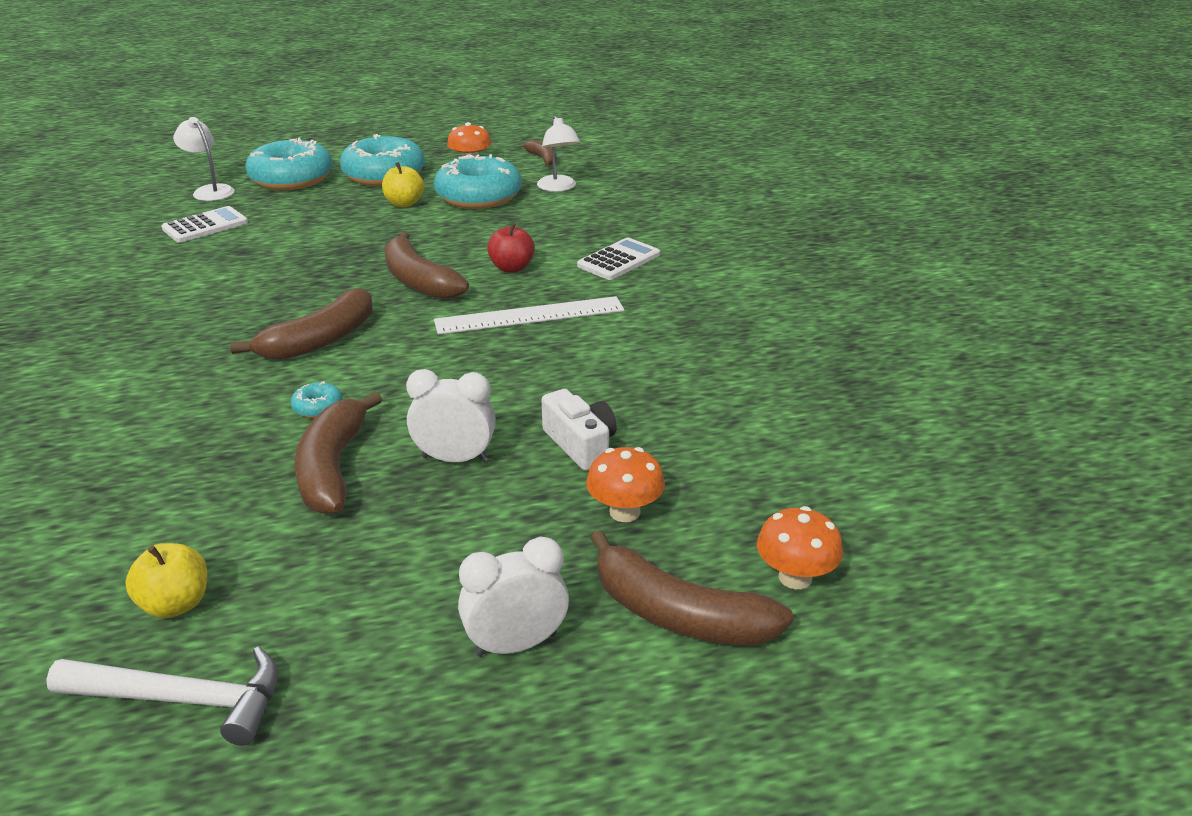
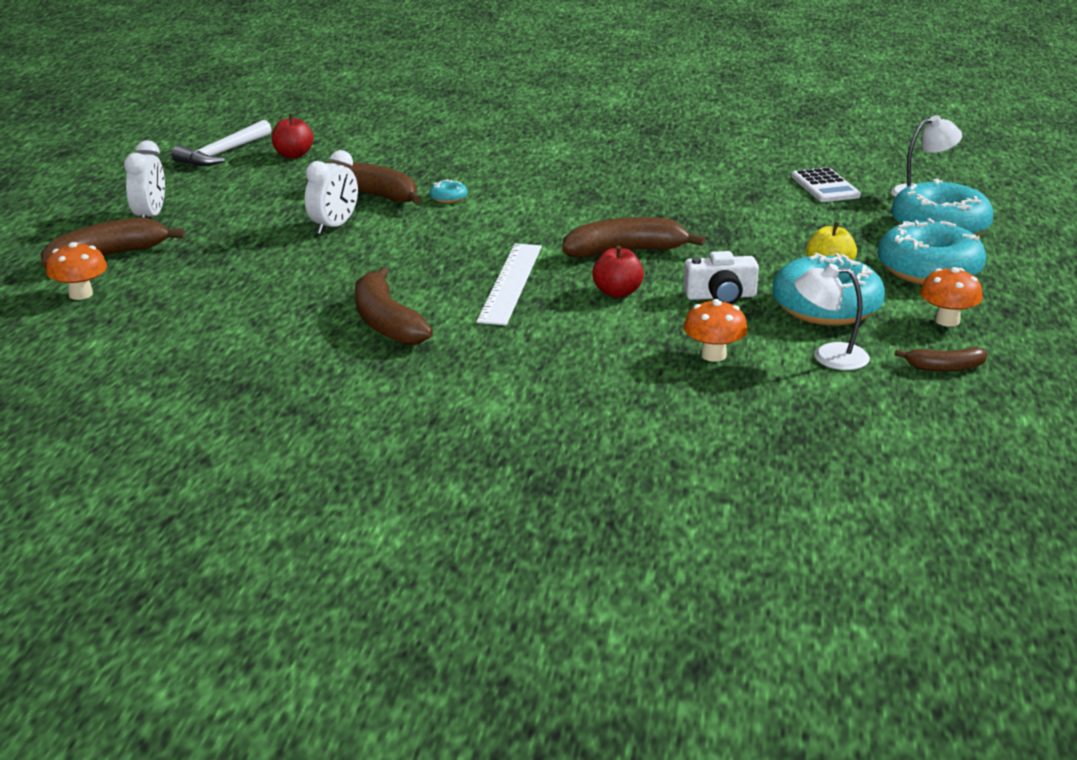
camera: 115 degrees right, 5 degrees down
(175, 604) = (293, 155): yellow apple -> red apple
(320, 340) = (548, 207): brown banana -> brown banana (386, 322)
(580, 444) = (298, 265): white camera -> white camera (720, 296)
(618, 260) = (589, 345): white calculator -> none
(624, 512) = (209, 262): orange mushroom -> orange mushroom (713, 355)

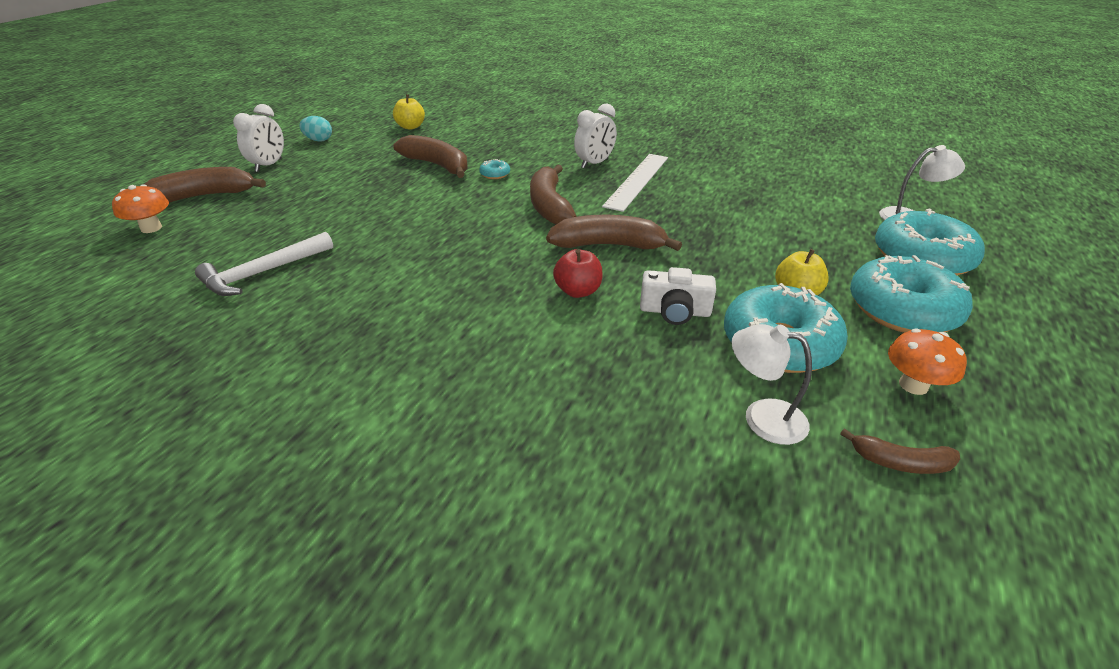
camera: 15 degrees right, 10 degrees up
(184, 182) = (318, 140): none -> turquoise egg
(223, 153) = (365, 121): white hammer -> white hammer (263, 273)
(293, 155) = (410, 127): red apple -> yellow apple
(334, 227) = (389, 190): white clock -> white clock (594, 163)
(386, 322) = (353, 294): brown banana -> brown banana (549, 206)
(510, 283) = (489, 266): white ruler -> white ruler (637, 181)
(713, 355) = (634, 392): orange mushroom -> none
(825, 186) = (817, 200): white calculator -> none

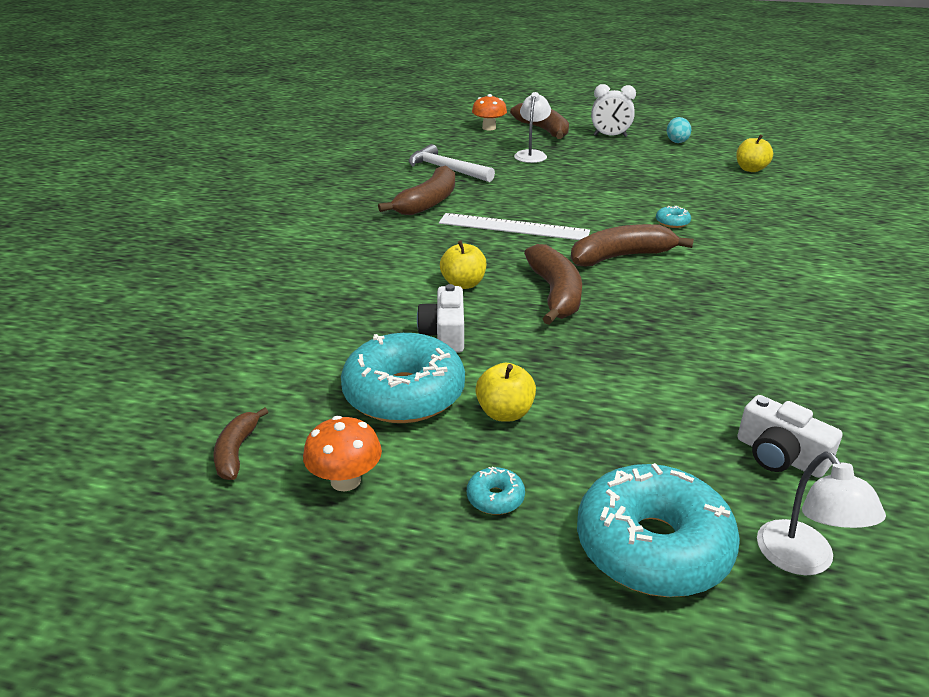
camera: 80 degrees right, 5 degrees down
(437, 165) = (669, 194): brown banana -> brown banana (428, 202)
(578, 291) = (463, 284): red apple -> yellow apple
(594, 163) = (754, 273): white clock -> none
(637, 181) = (728, 303): white ruler -> white ruler (513, 227)
(762, 417) = (296, 378): white lamp -> white lamp (531, 154)
(819, 203) = (779, 456): none -> white camera
(902, 310) = (495, 498): turquoise donut -> turquoise donut, size x0.40

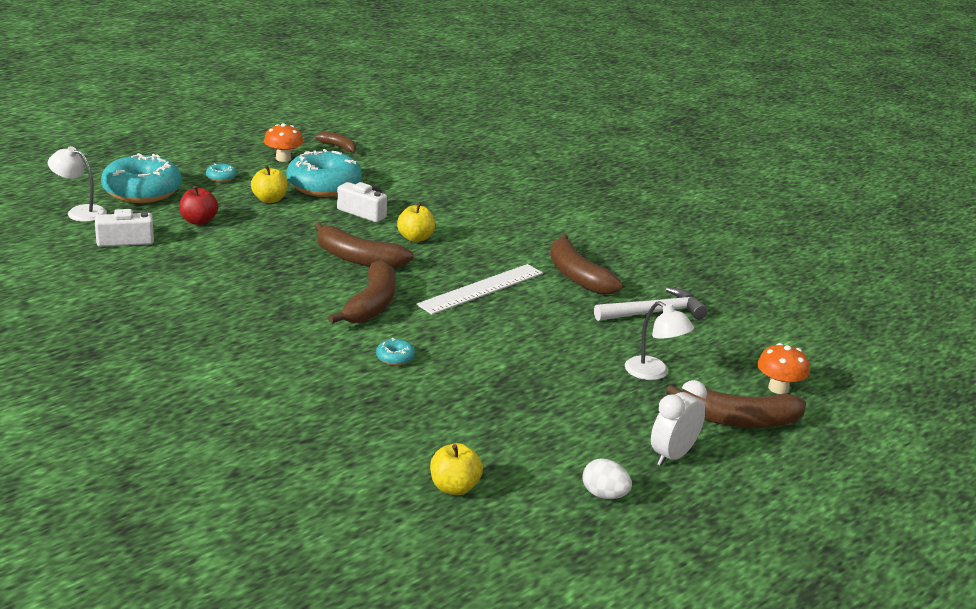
camera: 120 degrees right, 5 degrees down
(644, 431) = (198, 221): none -> red apple
(676, 141) = (604, 495): turquoise egg -> white egg

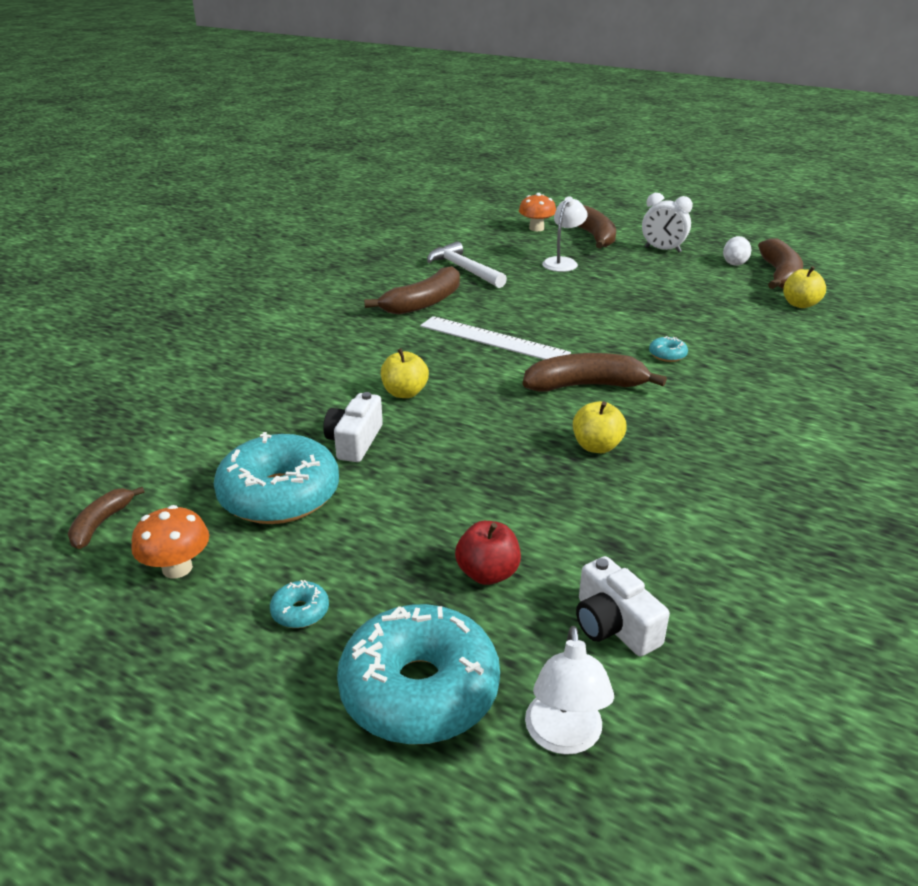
camera: 105 degrees left, 5 degrees up
(269, 200) = (362, 530): yellow apple -> yellow apple (596, 446)
(358, 259) = (490, 416): brown banana -> brown banana (779, 275)

